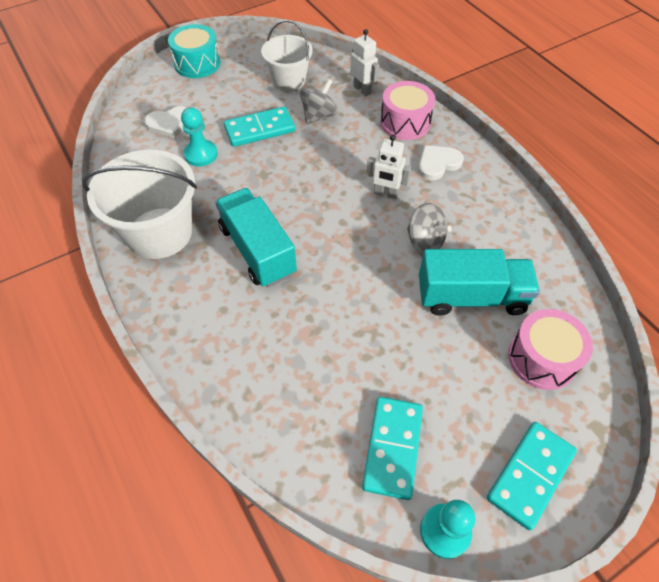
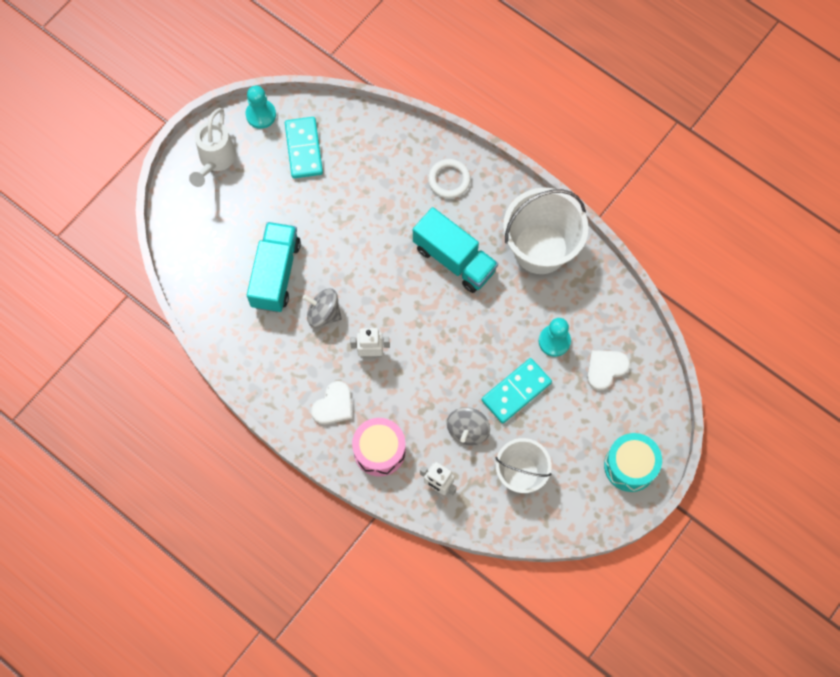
camera: 160 degrees right, 15 degrees up
(216, 338) = (449, 180): none -> white ring
(471, 296) = (275, 274): turquoise truck -> turquoise truck turned 120 degrees clockwise
(530, 475) = (215, 161): turquoise domino -> white watering can
(542, 358) = (216, 241): pink drum -> none

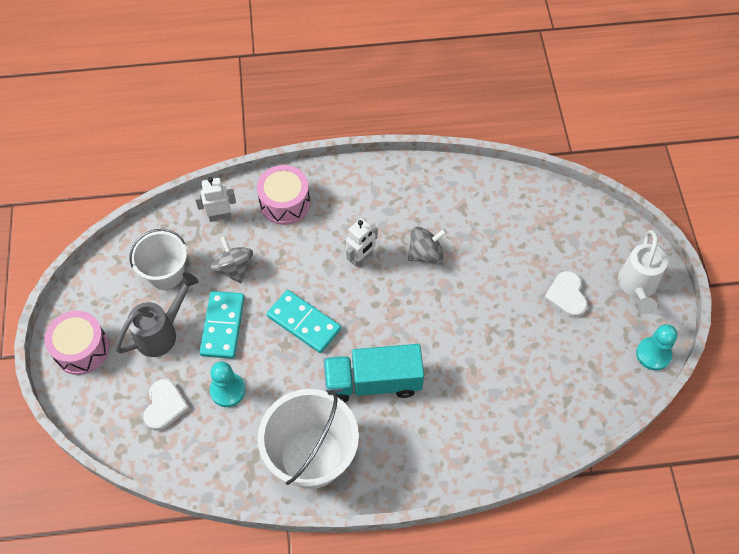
camera: 135 degrees right, 10 degrees down
(215, 161) = (637, 287): white watering can -> white watering can turned 135 degrees counterclockwise
(275, 274) = (491, 249): turquoise truck -> none
(304, 149) = (587, 359): turquoise domino -> turquoise domino (304, 323)
(334, 405) = (348, 203): white heart -> white heart (566, 295)
(449, 180) = (448, 445): white ring -> none
(562, 426) = (162, 332): none -> grey watering can
(630, 466) = (81, 349): turquoise drum -> pink drum

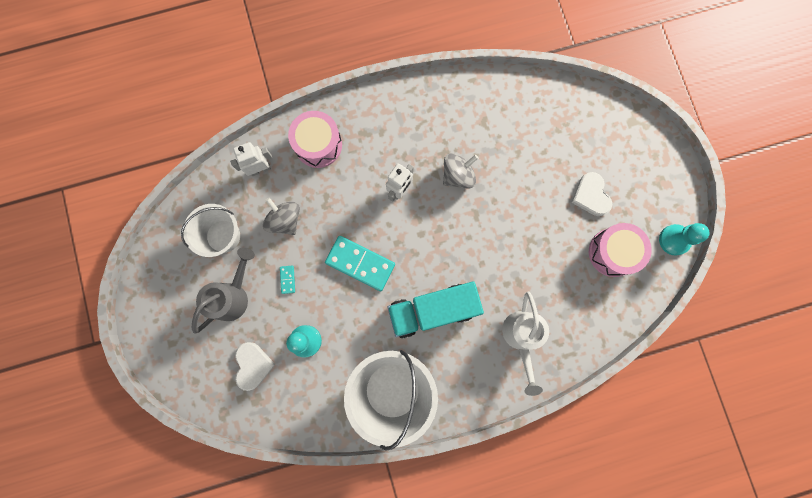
camera: 10 degrees left, 20 degrees up
(81, 349) = (164, 325): pink drum -> pink drum (613, 252)
(223, 326) = (287, 279): turquoise domino -> turquoise domino, size x0.43
(637, 287) = (652, 176): white watering can -> white watering can (521, 338)

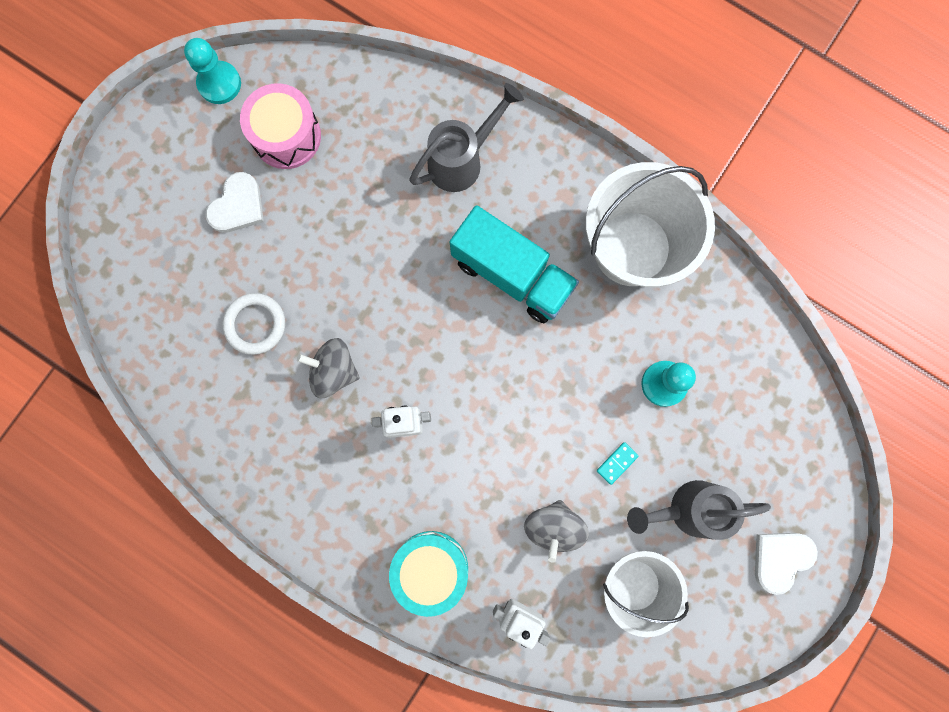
camera: 130 degrees left, 0 degrees up
(253, 365) = (740, 418): white heart -> white heart (780, 558)
(318, 145) = (431, 569): pink drum -> turquoise drum
(360, 264) = (529, 396): turquoise domino -> none
(516, 155) = (255, 324): none -> white ring
(521, 338) = (462, 160): white watering can -> grey watering can

